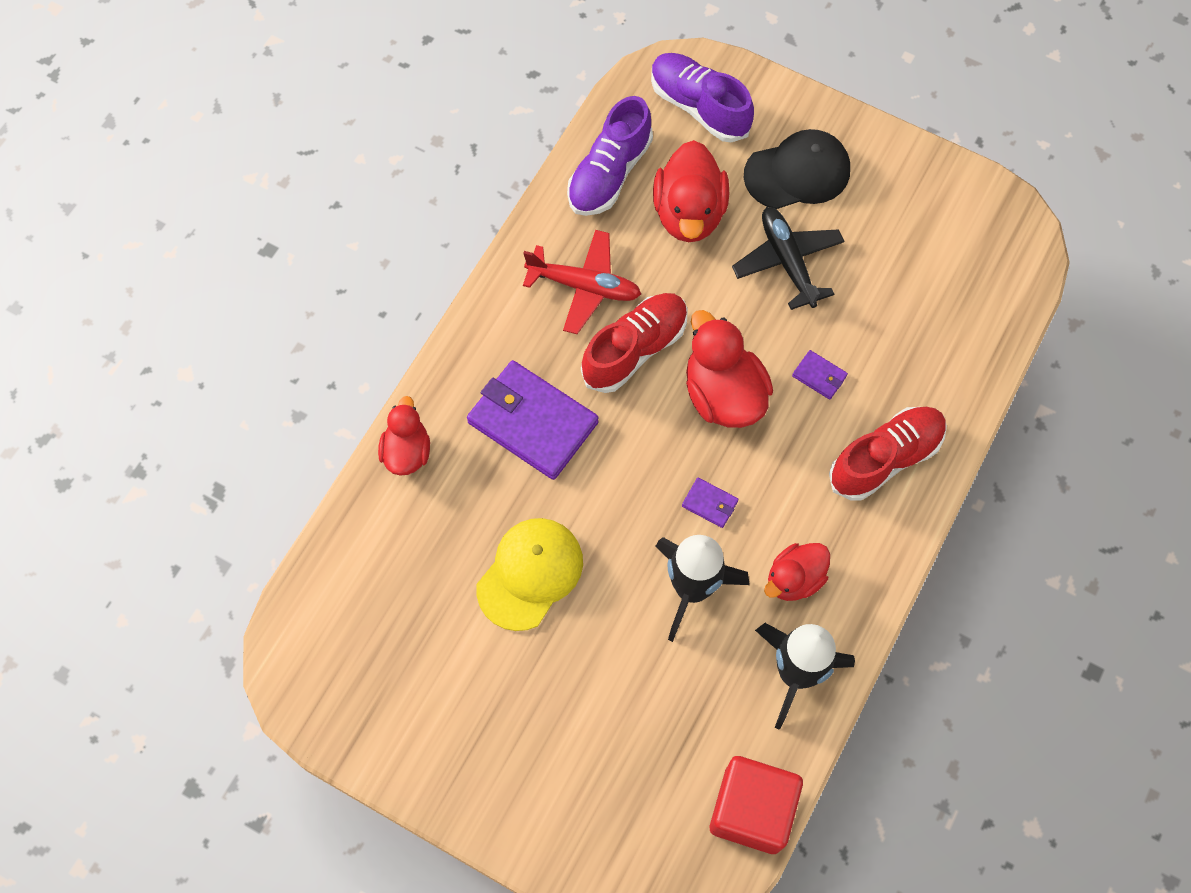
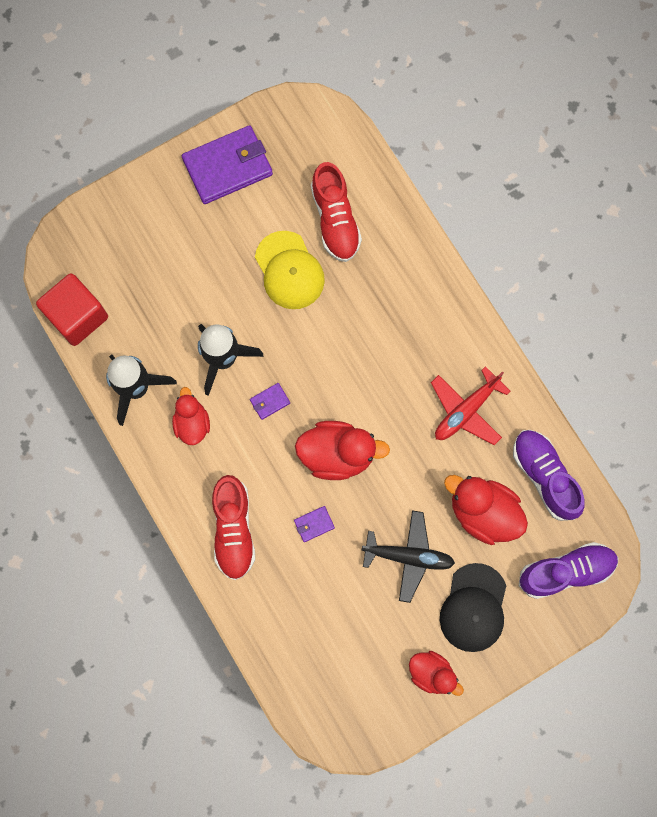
camera: 120 degrees right, 10 degrees up
(407, 451) = (411, 240): red duck -> red duck (431, 673)
(532, 422) = (387, 325): purple wallet -> purple wallet (228, 167)
(635, 349) = (401, 417): red shoe -> red shoe (335, 220)

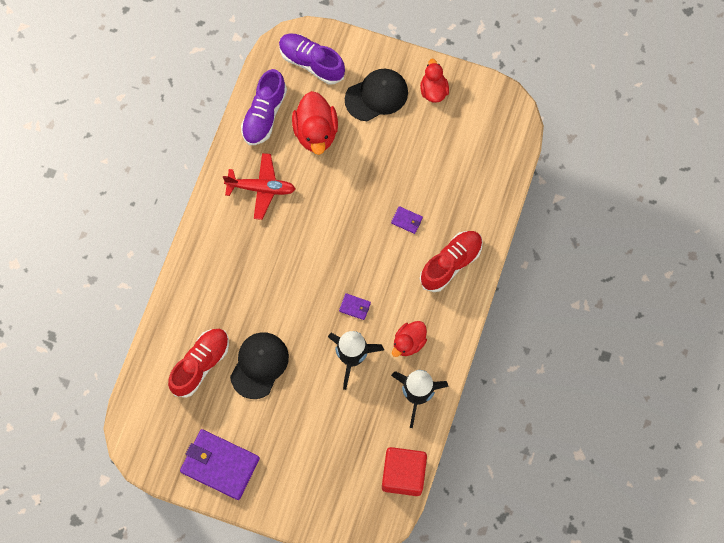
camera: 130 degrees left, 5 degrees down
(289, 270) = (259, 365): yellow cap -> black cap
(337, 454) = (353, 241): red duck -> none
(409, 556) = (378, 153): black plane -> none

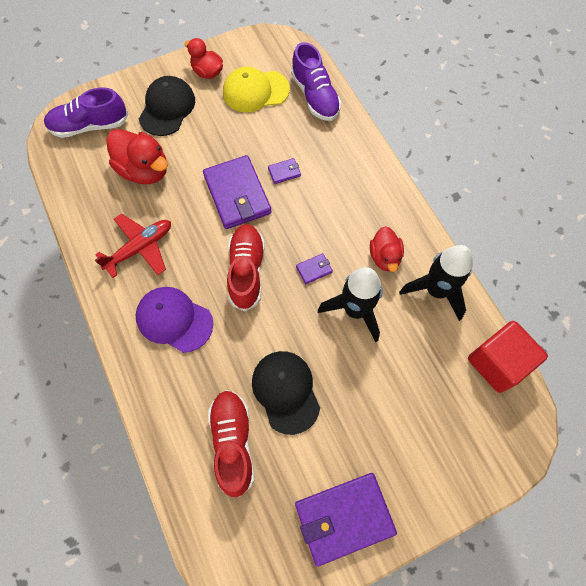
camera: 45 degrees left, 5 degrees down
(237, 257) = (174, 320): none -> purple cap
(264, 114) = (86, 192): purple shoe -> purple shoe (315, 96)
(359, 208) = (237, 194): none -> purple wallet
(451, 263) = (350, 173): red shoe -> red shoe (246, 271)
(452, 138) = (255, 91): none -> yellow cap

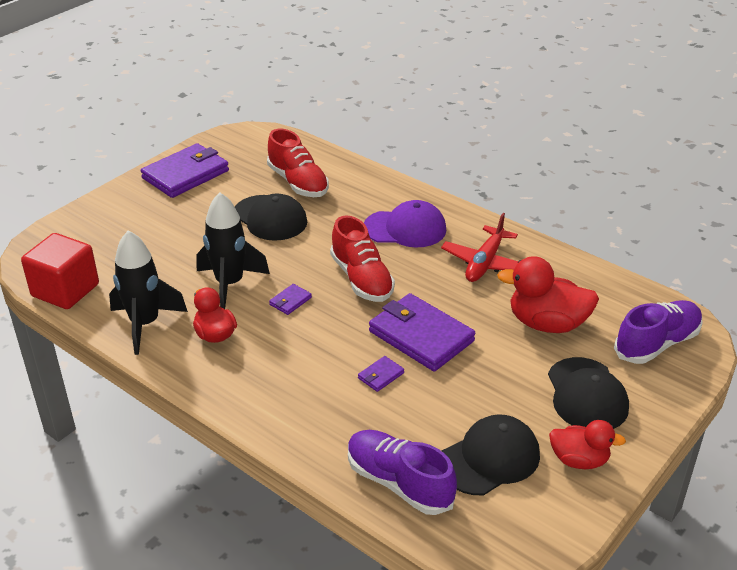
camera: 155 degrees right, 30 degrees down
(255, 91) = (489, 459): yellow cap -> black cap

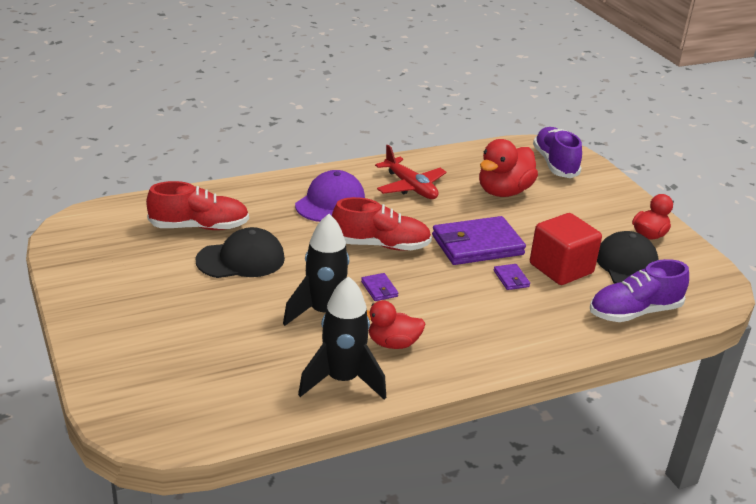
camera: 65 degrees left, 5 degrees down
(65, 290) = (235, 419): red cube -> red cube (561, 268)
(186, 174) = (103, 283): purple wallet -> none
(586, 395) = (588, 207): black cap -> none

